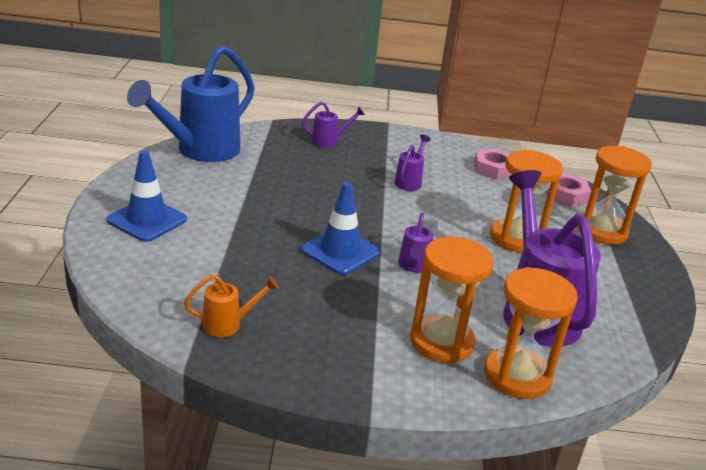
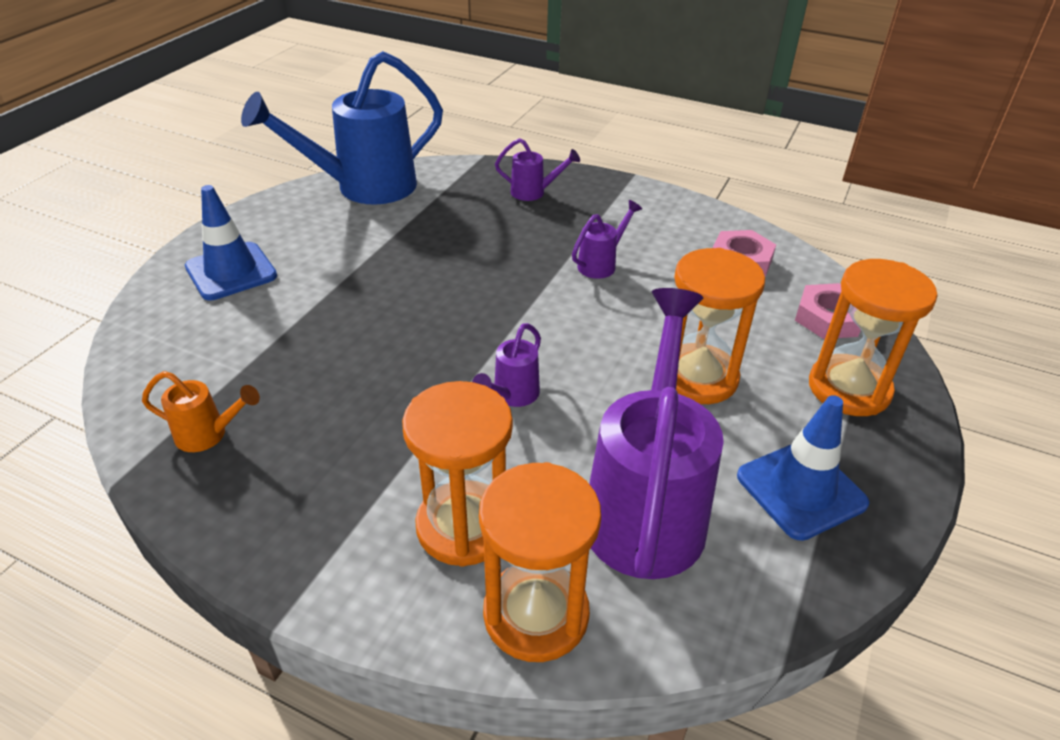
camera: 25 degrees right, 10 degrees up
(340, 251) = (429, 354): blue traffic cone -> blue traffic cone (801, 489)

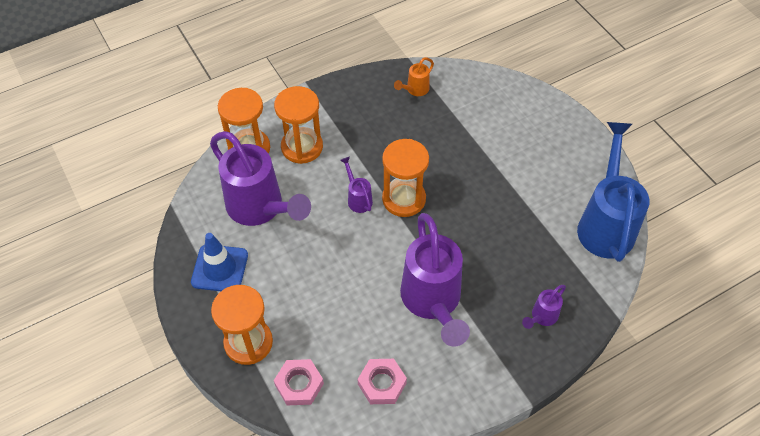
camera: 125 degrees right, 15 degrees up
(231, 271) = (541, 130): blue traffic cone -> none
(601, 264) = (433, 302): purple watering can -> purple watering can, size x2.29
(698, 377) = (309, 281): orange hourglass -> orange hourglass (404, 199)

